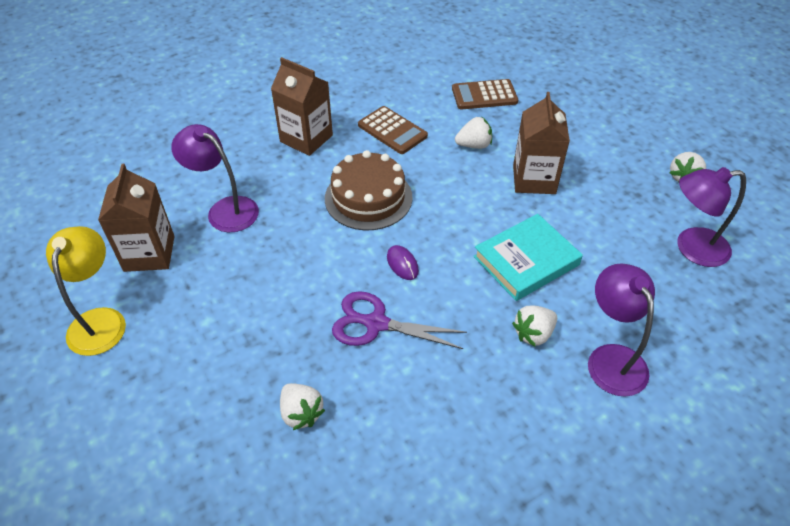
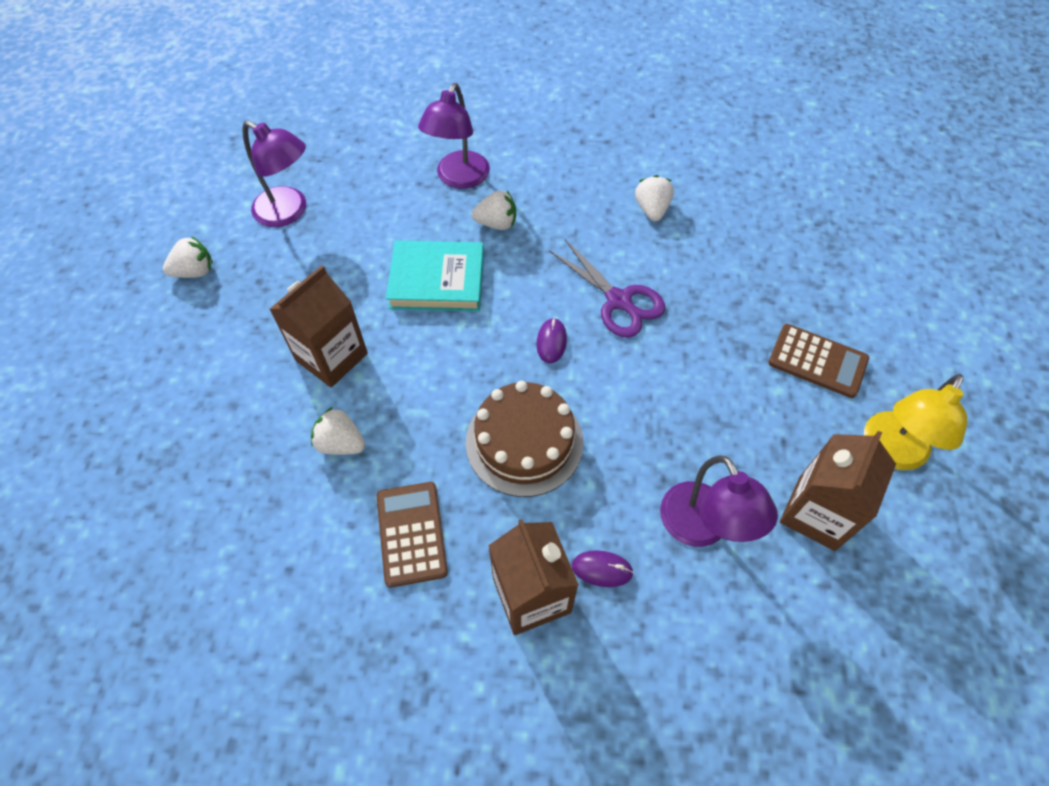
camera: 145 degrees left, 10 degrees up
(275, 165) = (602, 569): none -> purple mouse
(301, 413) = (727, 266): white strawberry -> white strawberry (652, 209)
(484, 95) = (238, 521): brown calculator -> brown calculator (817, 361)

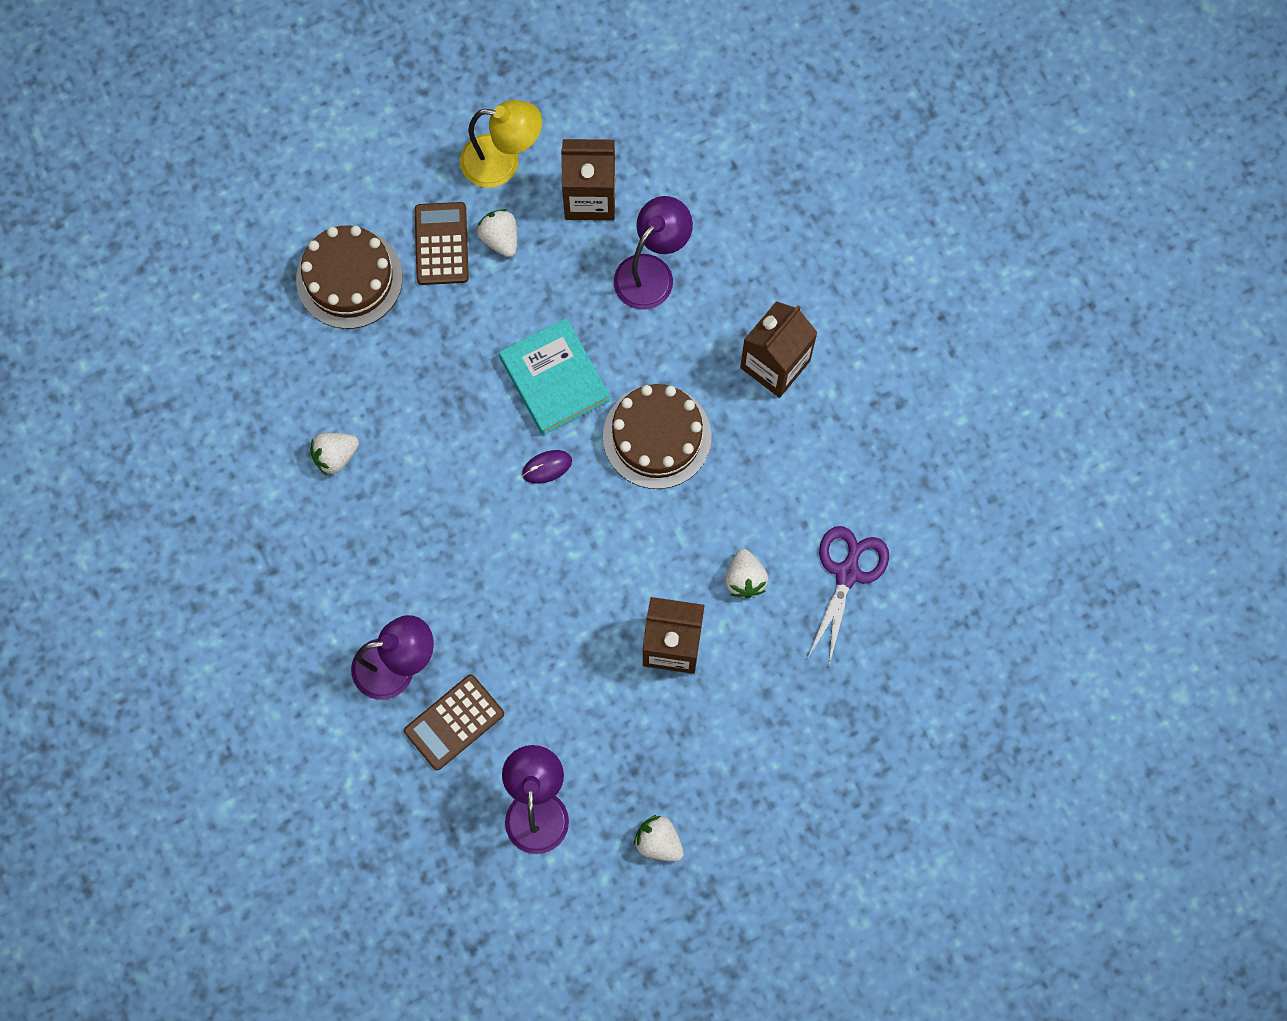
camera: 120 degrees left, 15 degrees up
(411, 534) = (783, 475): brown calculator -> brown calculator (454, 722)
(437, 280) = (537, 606): turquoise book -> turquoise book (554, 379)
(496, 223) = (436, 593): white strawberry -> white strawberry (500, 239)
(602, 569) = (726, 326): purple mouse -> none
(619, 301) = (468, 432): purple scissors -> purple scissors (847, 573)
(812, 281) = (349, 278): none -> brown cake

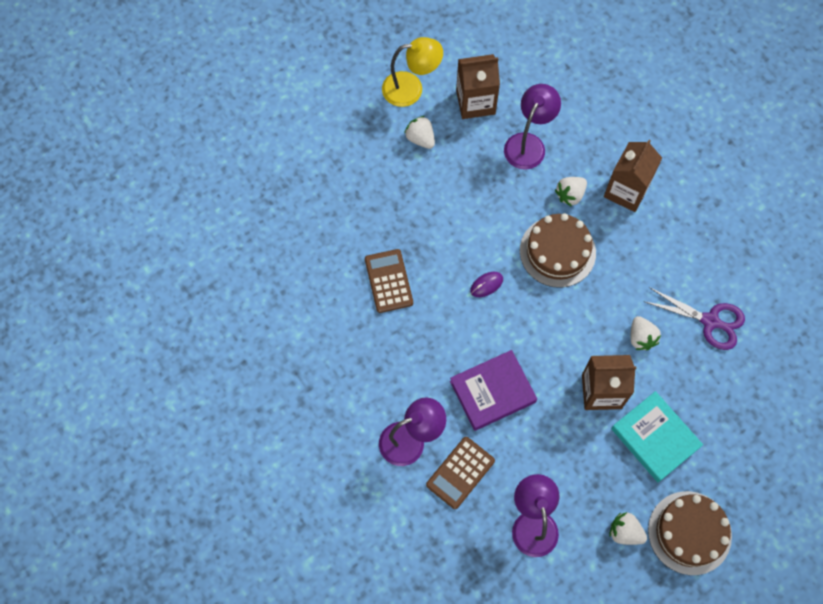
camera: 10 degrees left, 5 degrees down
(335, 456) = (337, 302): white strawberry -> white strawberry (570, 195)
(349, 278) = (322, 181): brown cake -> brown cake (689, 532)
(441, 244) = (381, 148): brown calculator -> brown calculator (388, 281)
(522, 619) = (492, 392): none -> purple book
(554, 379) = (478, 225): turquoise book -> turquoise book (655, 438)
(847, 573) = (710, 321): purple scissors -> purple scissors turned 105 degrees clockwise

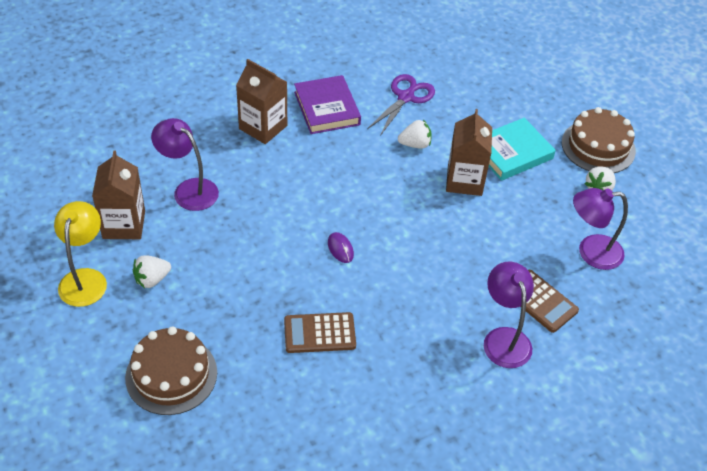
camera: 85 degrees left, 20 degrees down
(492, 392) = (457, 262): purple book -> purple book (327, 108)
(557, 251) = (315, 187): brown cake -> brown cake (171, 375)
(570, 195) = (256, 168): white strawberry -> none

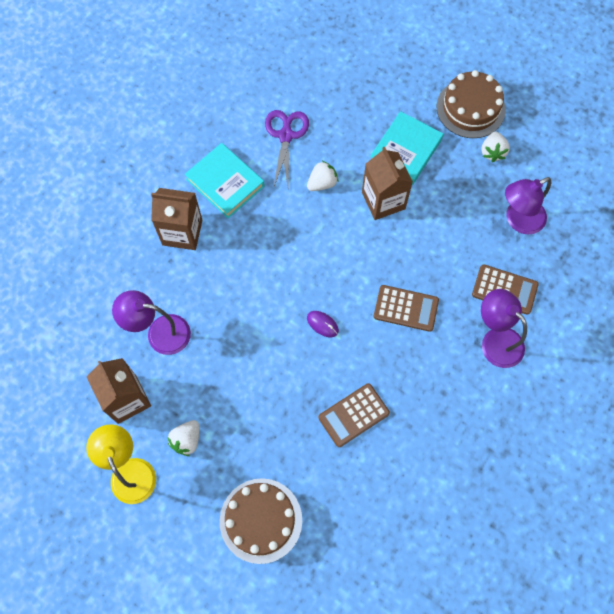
camera: 25 degrees left, 20 degrees up
(327, 108) = (225, 183): purple book -> turquoise book
(429, 272) = (406, 308): none -> brown calculator

